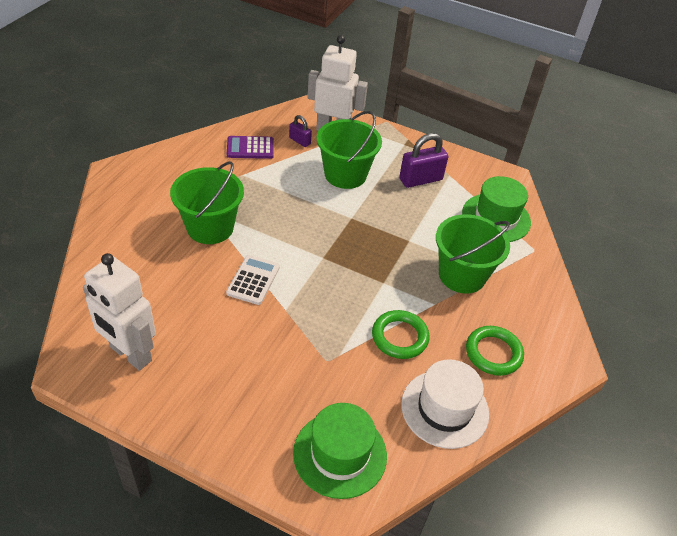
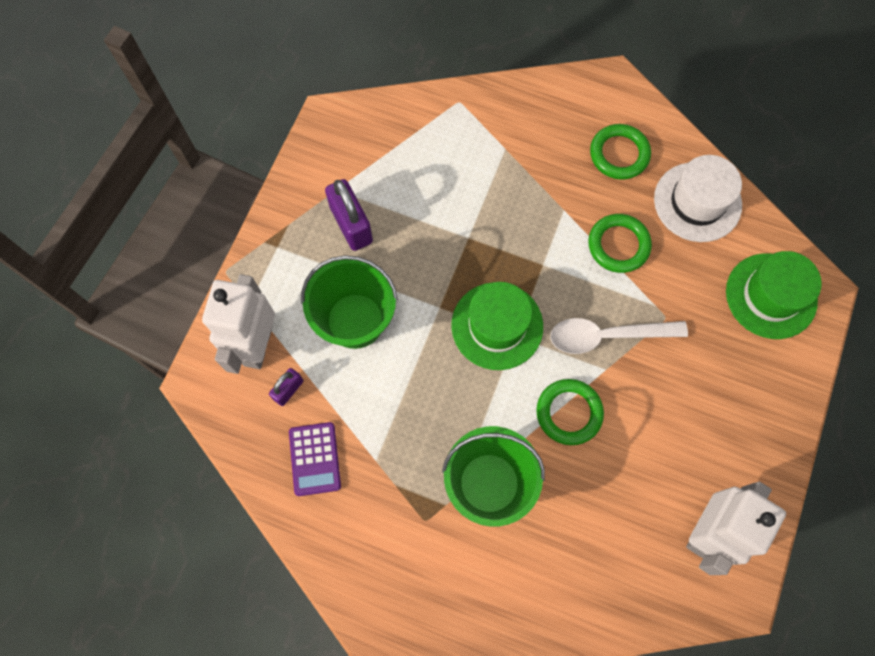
camera: 90 degrees left, 25 degrees up
(253, 280) = (569, 413): white calculator -> green ring
(315, 315) = (607, 336): none -> white spoon
(462, 275) = (514, 180): green bucket -> none
(496, 218) = (411, 139): green hat -> green hat (497, 326)

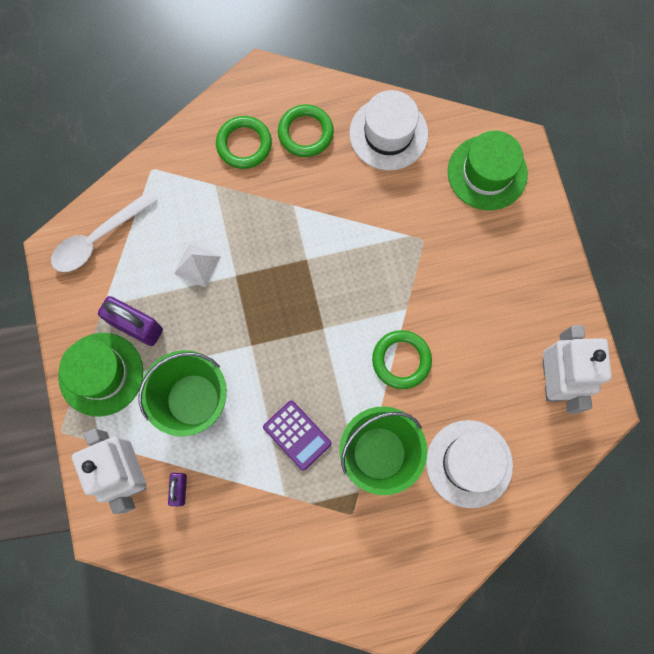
camera: 35 degrees left, 5 degrees up
(315, 459) = (237, 527): purple calculator -> purple calculator (297, 435)
(441, 207) = (197, 265): none -> white pyramid
(497, 326) = (304, 330): green hat -> green hat (101, 374)
(568, 553) = (469, 463): none -> white hat
(607, 336) = (390, 283): white spoon -> white spoon (98, 238)
(618, 245) = (352, 206): green ring -> green ring (244, 144)

